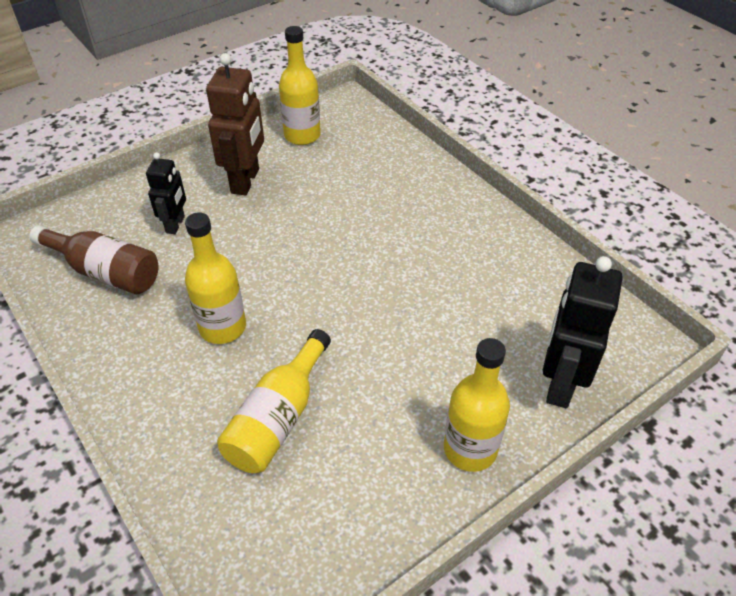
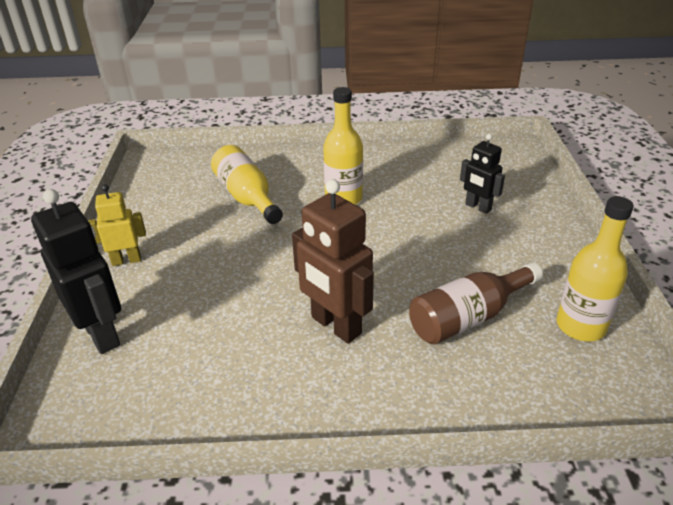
camera: 125 degrees right, 10 degrees down
(105, 272) = (446, 168): brown bottle -> brown bottle (468, 317)
(246, 181) = (515, 259): brown robot -> brown robot (335, 326)
(470, 449) = (126, 260): yellow bottle -> yellow robot

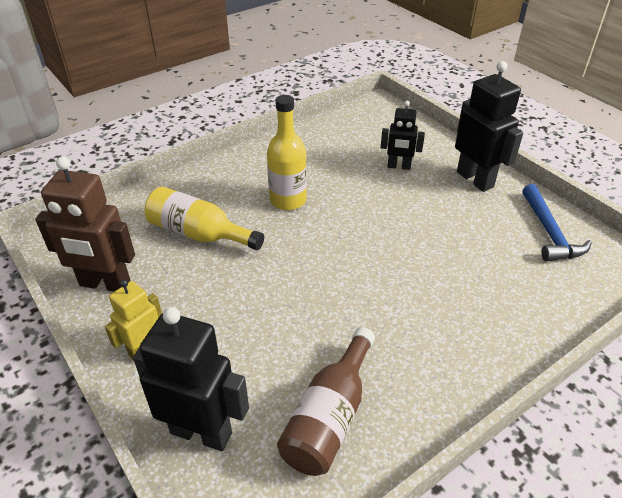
camera: 35 degrees left, 5 degrees up
(335, 326) = (395, 315): brown robot -> brown robot (105, 284)
(468, 317) = (478, 260): brown bottle -> brown bottle (329, 417)
(548, 246) = (475, 179): none -> black robot
(580, 326) = (549, 232): yellow bottle -> blue hammer

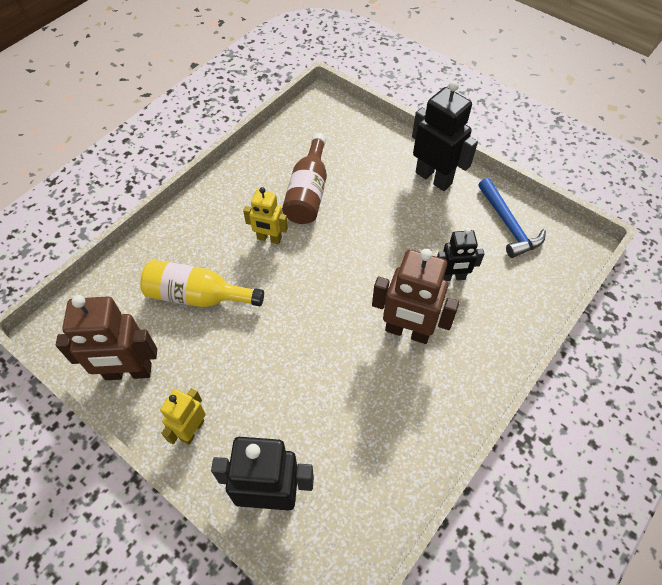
camera: 15 degrees left, 15 degrees up
(288, 200) = (269, 238): yellow bottle -> yellow robot
(329, 417) = (370, 453): brown bottle -> brown bottle (308, 192)
(399, 166) = (361, 176): black robot -> black robot (452, 277)
(408, 307) = (407, 331): none -> brown robot

